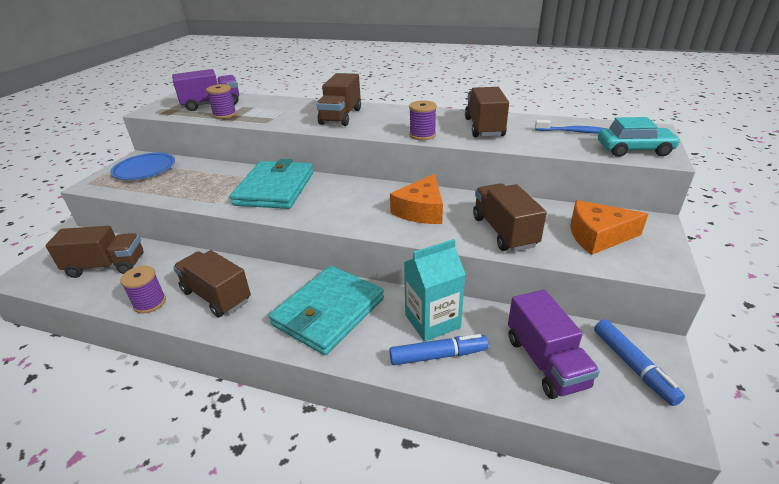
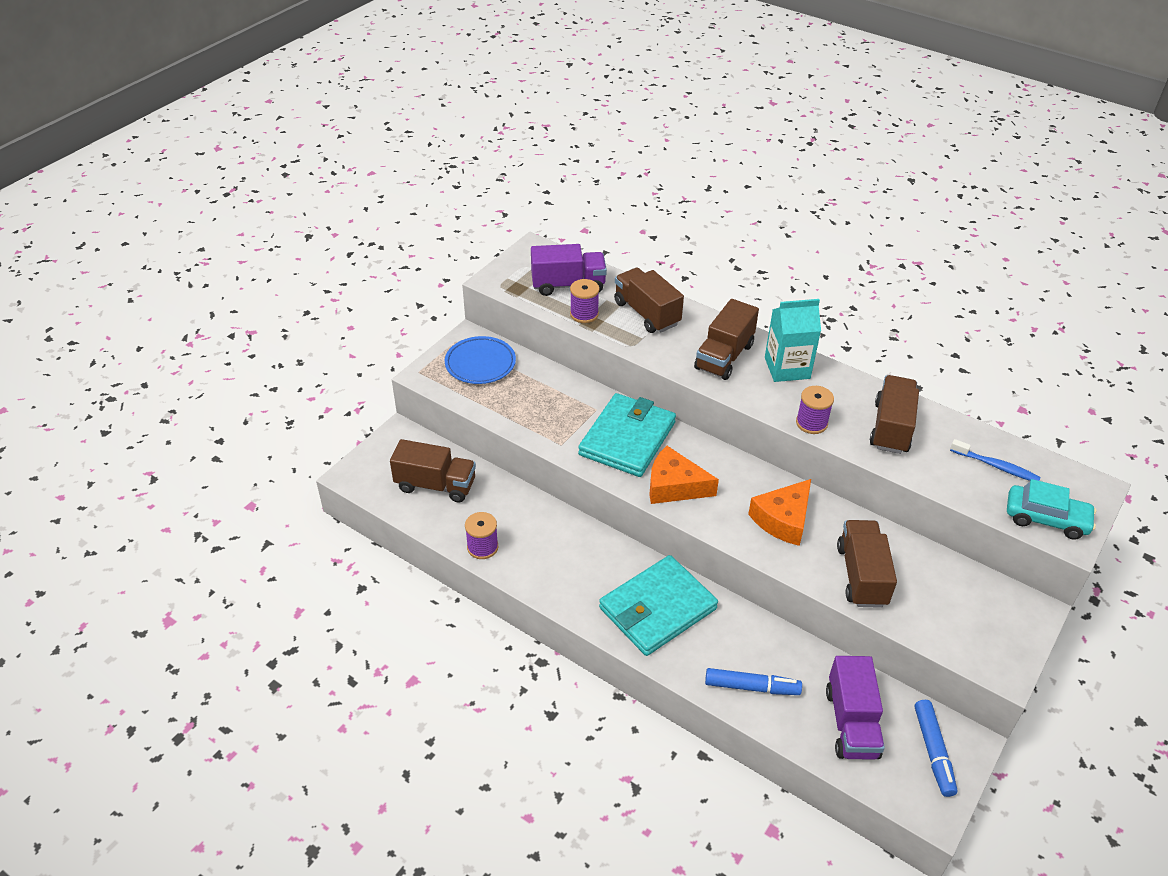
camera: 15 degrees right, 10 degrees up
(216, 296) = (548, 557): brown truck -> brown truck (646, 313)
(432, 321) = (758, 649): turquoise carton -> turquoise carton (787, 368)
(597, 236) = (960, 610): orange cheese -> orange cheese (674, 486)

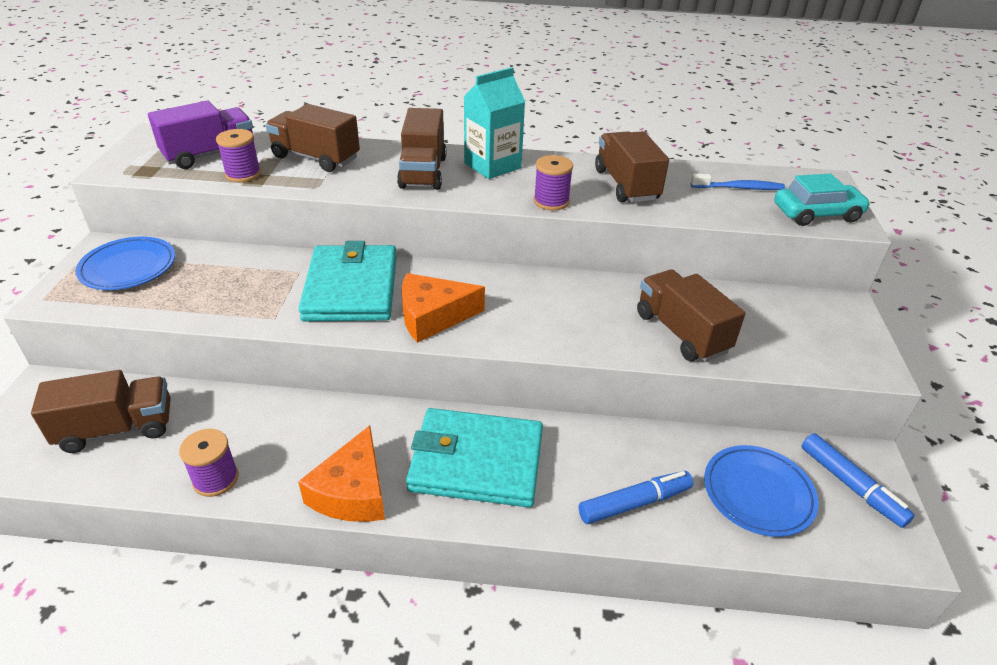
camera: 30 degrees left, 5 degrees down
(657, 608) = (476, 461): turquoise wallet -> turquoise wallet turned 75 degrees clockwise
(783, 519) = (568, 309): orange cheese -> orange cheese (352, 491)
(851, 723) = (758, 493): purple truck -> blue plate

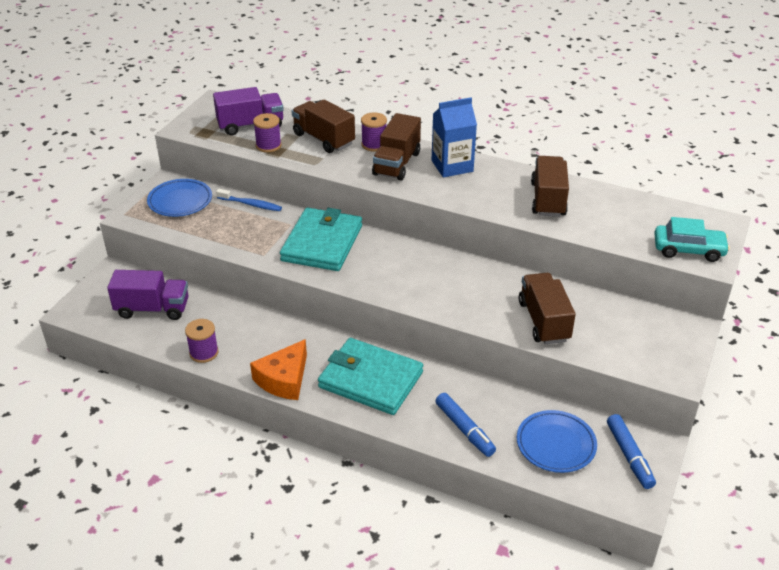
camera: 20 degrees right, 0 degrees up
(117, 428) = (152, 309): brown truck -> purple truck
(433, 316) = (370, 274): orange cheese -> none
(492, 165) = (452, 166): turquoise carton -> blue carton
(551, 201) = (480, 204): purple spool -> purple spool (374, 145)
(634, 503) = (464, 429): blue marker -> blue marker turned 60 degrees clockwise
(739, 188) = (640, 217): blue toothbrush -> blue toothbrush (251, 204)

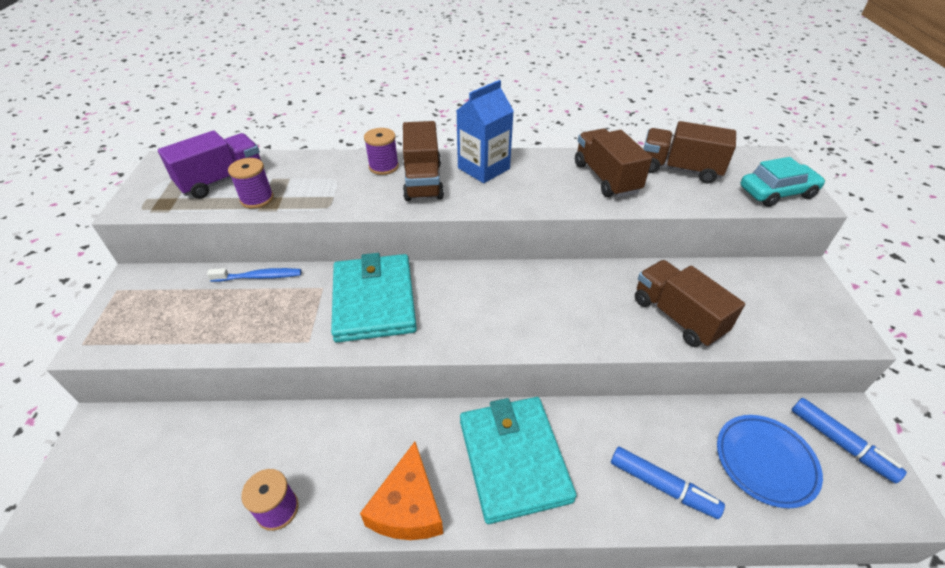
camera: 25 degrees left, 5 degrees up
(152, 309) = (174, 465): purple truck -> none
(180, 201) = (161, 300): blue plate -> none
(323, 139) = (321, 175): brown truck -> brown truck (679, 169)
(370, 379) = (514, 459): turquoise wallet -> turquoise wallet turned 75 degrees clockwise

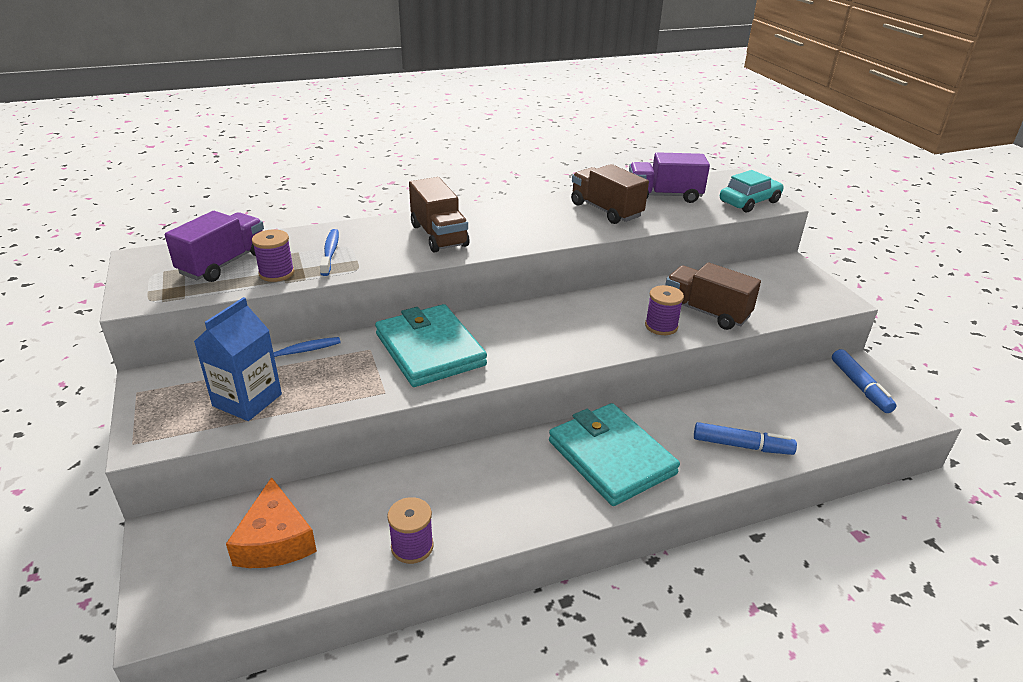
camera: 20 degrees left, 10 degrees down
(315, 184) = (330, 252): none -> blue toothbrush
(383, 167) = (391, 229): purple spool -> purple spool (661, 326)
(408, 507) = (536, 513): orange cheese -> orange cheese (275, 540)
(483, 168) = (490, 218): blue carton -> blue carton (247, 400)
(679, 169) = (664, 196): brown truck -> purple truck
(765, 462) = (811, 411): blue plate -> none
(840, 443) = (860, 387): blue marker -> blue marker turned 45 degrees clockwise

